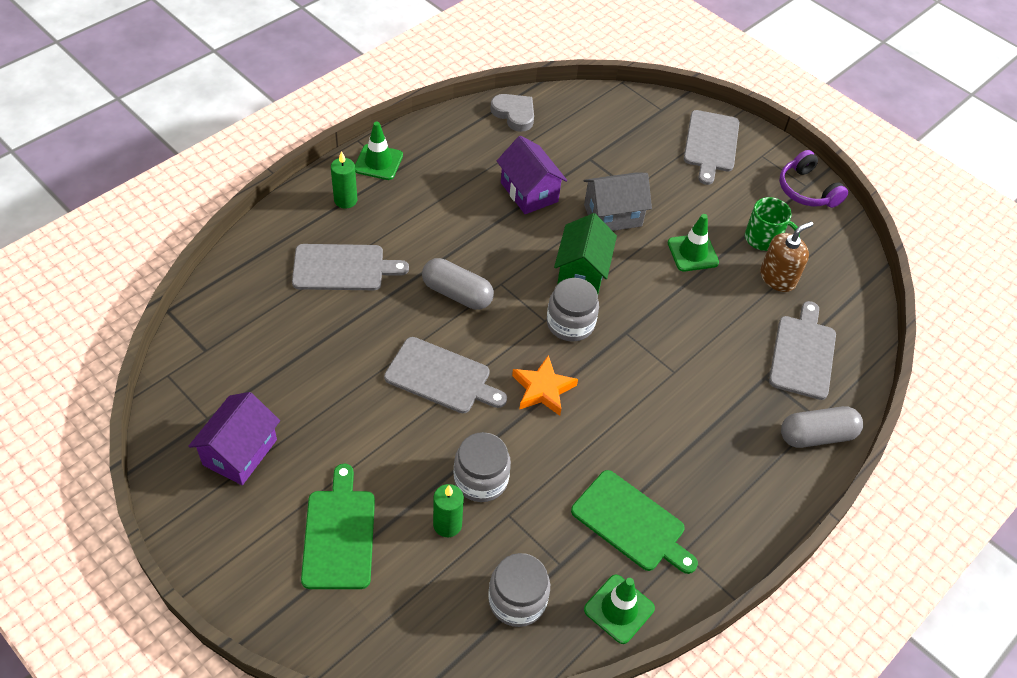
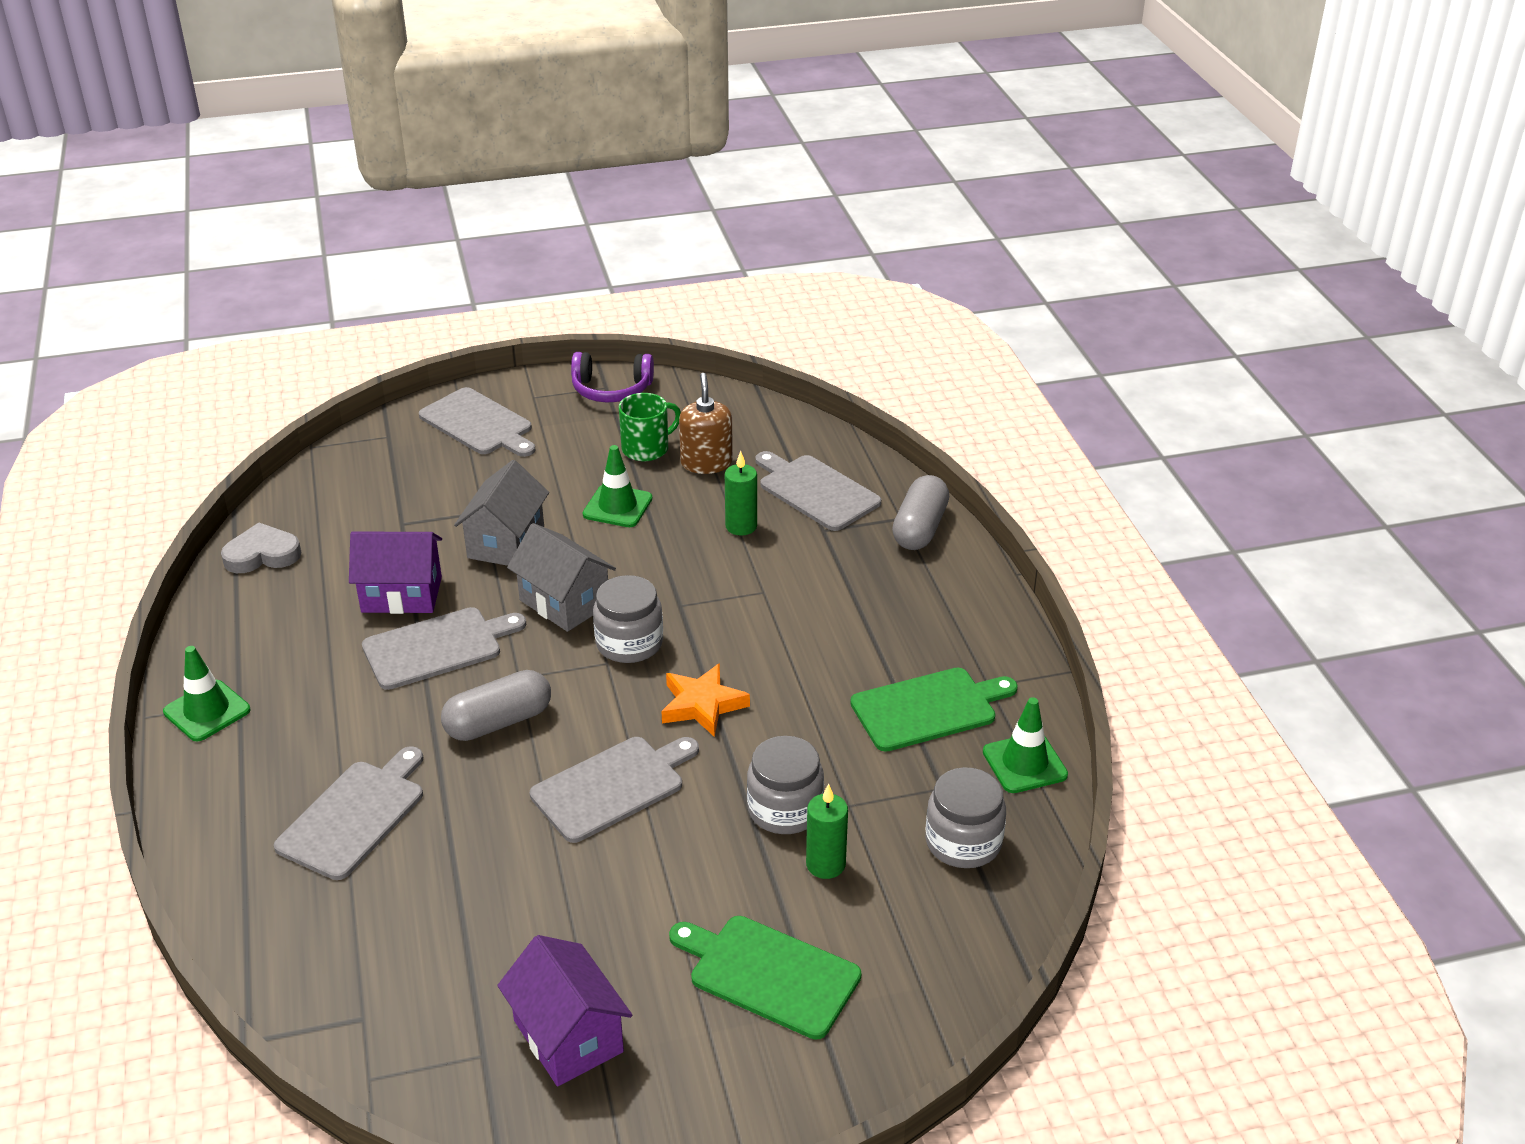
camera: 55 degrees left, 15 degrees down
(345, 200) = (240, 769): green candle -> green candle (741, 526)
(498, 232) = (437, 647): none -> grey cutting board
(581, 272) = (564, 602): green house -> grey house

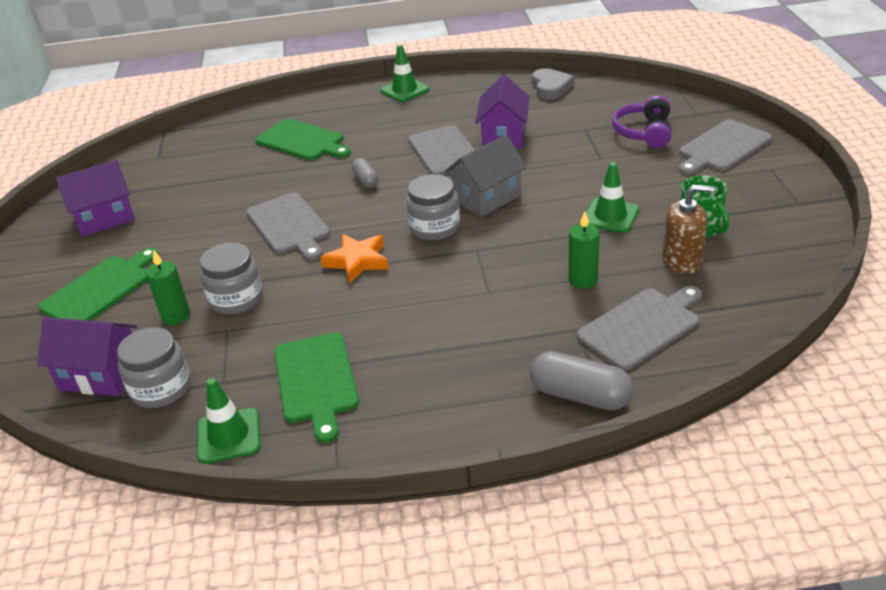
camera: 100 degrees right, 0 degrees up
(354, 816) = (302, 141): grey cutting board -> green cutting board
(498, 722) = (366, 180): grey capsule -> grey capsule, size x0.57
(506, 542) = (561, 170): grey house -> none
(611, 390) = (795, 206): purple headphones -> purple headphones (644, 132)
(950, 912) = (100, 375): none -> purple house

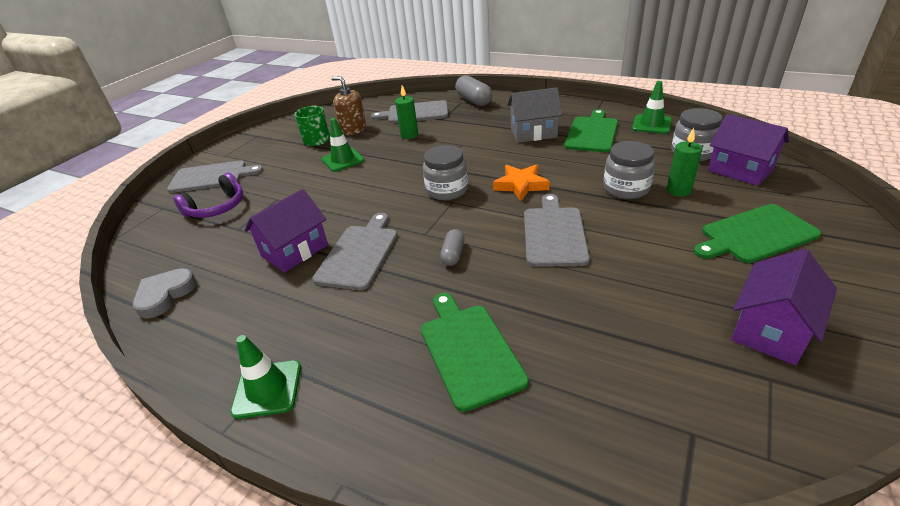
camera: 145 degrees left, 0 degrees up
(105, 218) = (771, 330): purple house -> purple house turned 60 degrees counterclockwise
(486, 198) = (387, 198): grey house -> grey house (533, 133)

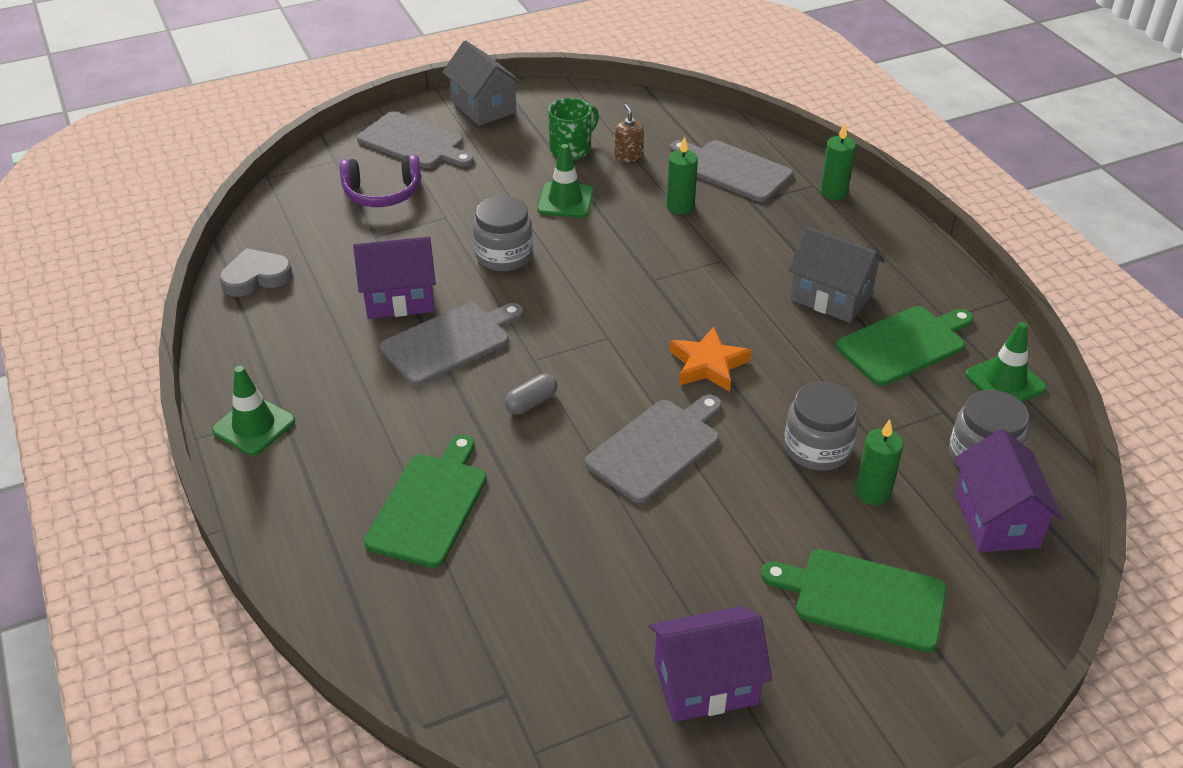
camera: 35 degrees right, 5 degrees up
(240, 145) = (483, 107): none -> grey house
(353, 129) = (628, 156): brown soap dispenser -> brown soap dispenser, size x0.63
(447, 190) = (622, 318): grey jar -> grey jar (504, 255)
(474, 100) = (833, 192): grey capsule -> green candle

